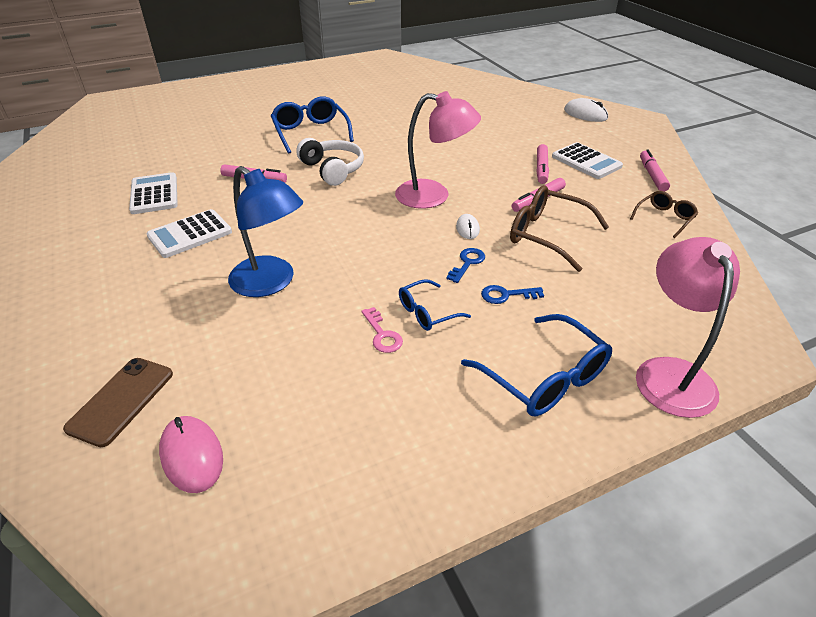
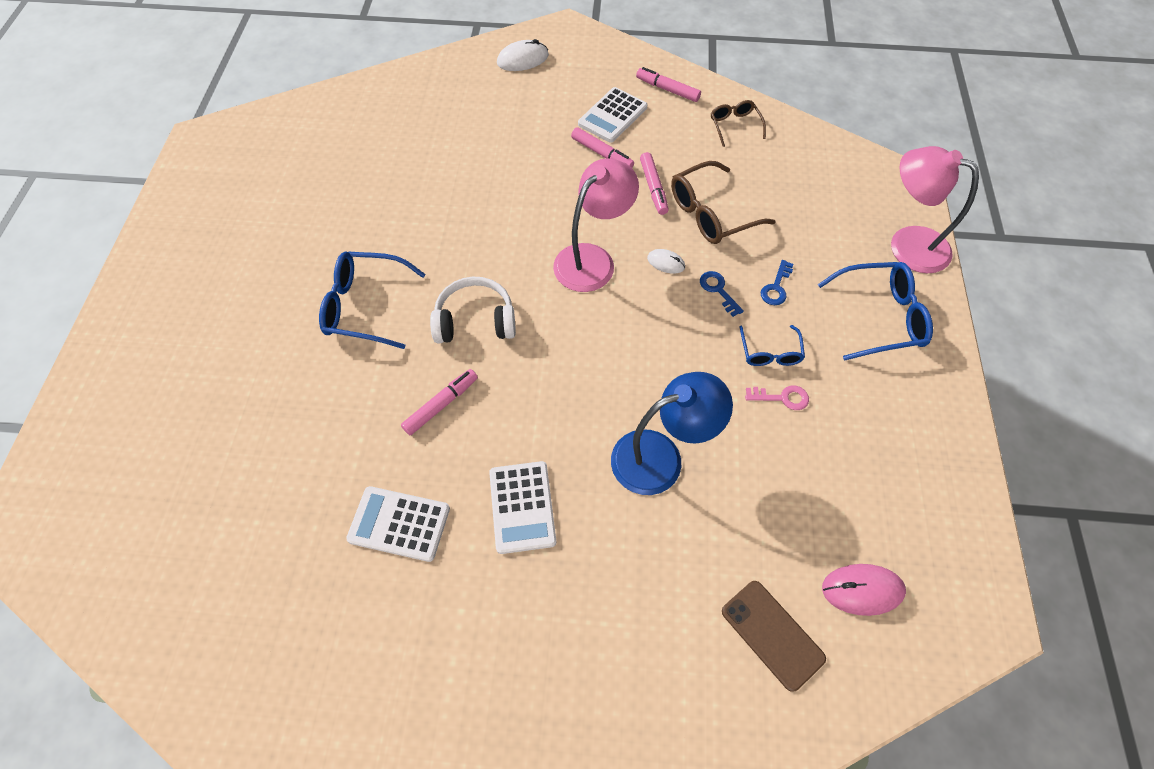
camera: 60 degrees left, 20 degrees up
(586, 161) = (612, 116): white calculator -> white calculator turned 135 degrees clockwise

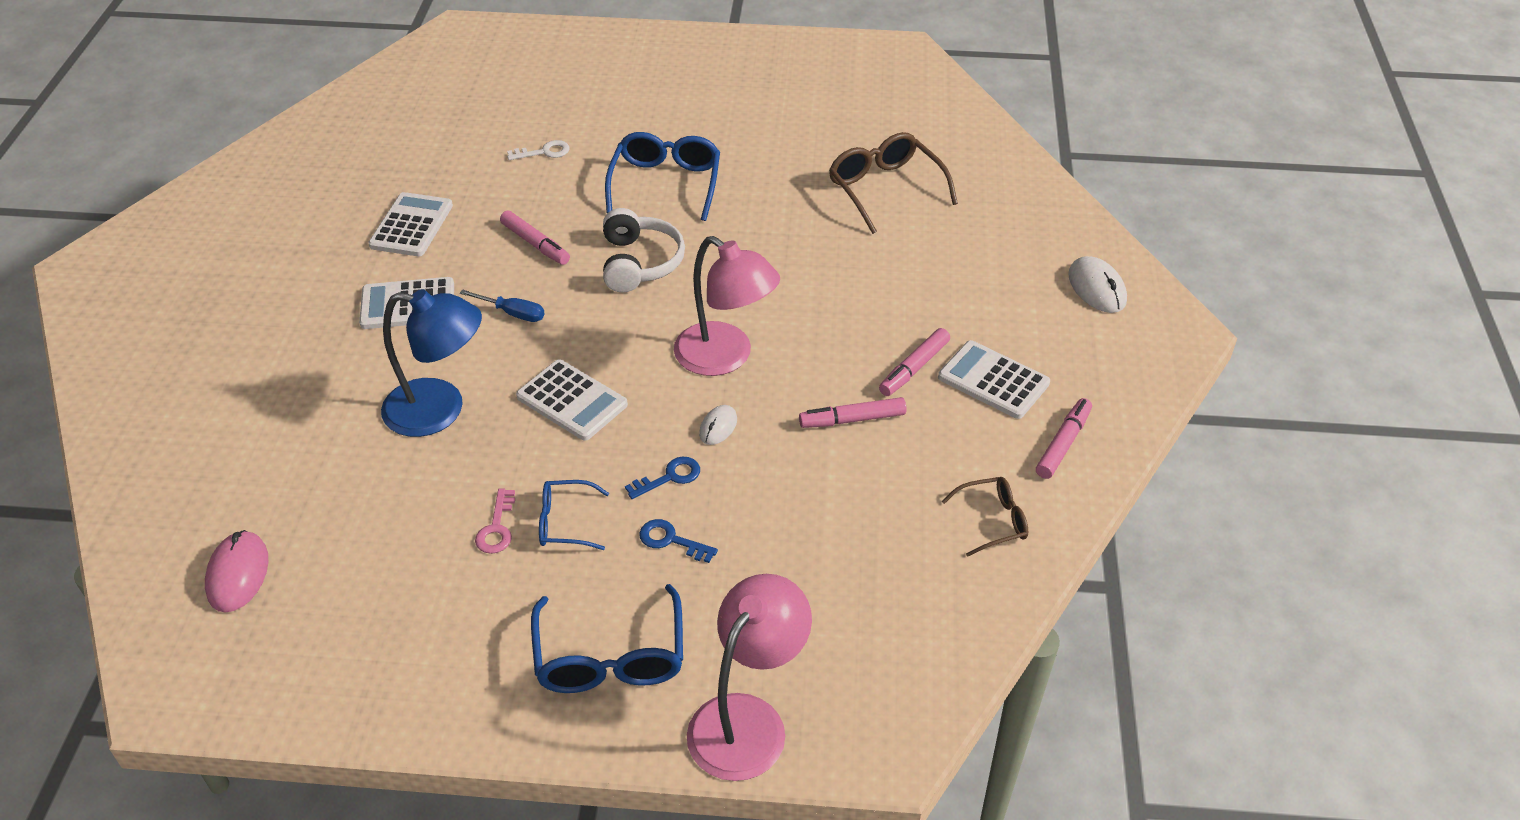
camera: 90 degrees right, 15 degrees down
(294, 411) = (544, 152): none -> white key
(537, 413) = (513, 313): none -> blue screwdriver
(644, 358) = (572, 401): none -> white calculator
(661, 457) = (440, 410): blue lamp -> blue lamp turned 60 degrees counterclockwise
(711, 213) = (806, 480): brown glasses -> brown glasses (885, 189)
(772, 634) = (218, 489): brown phone -> none

